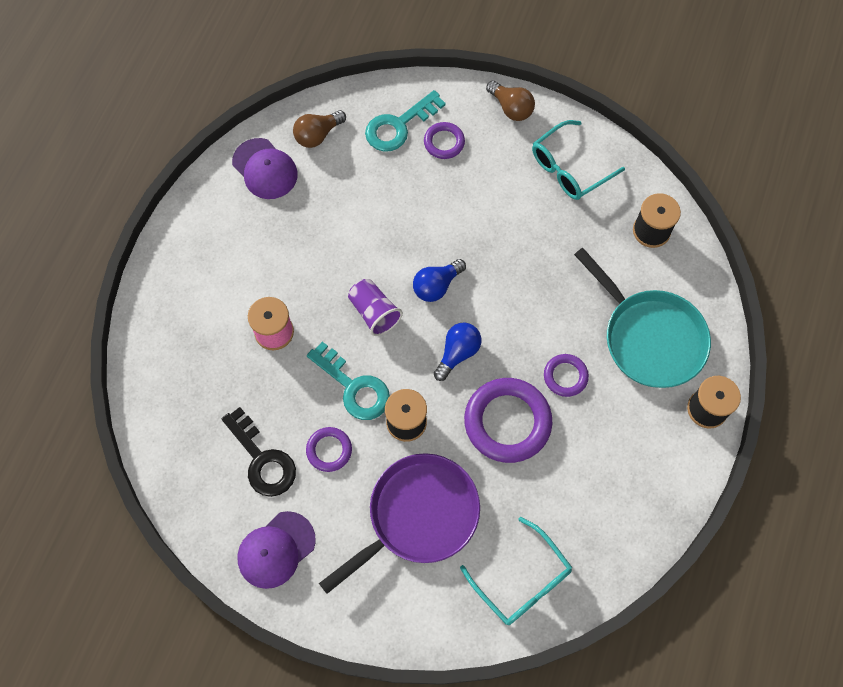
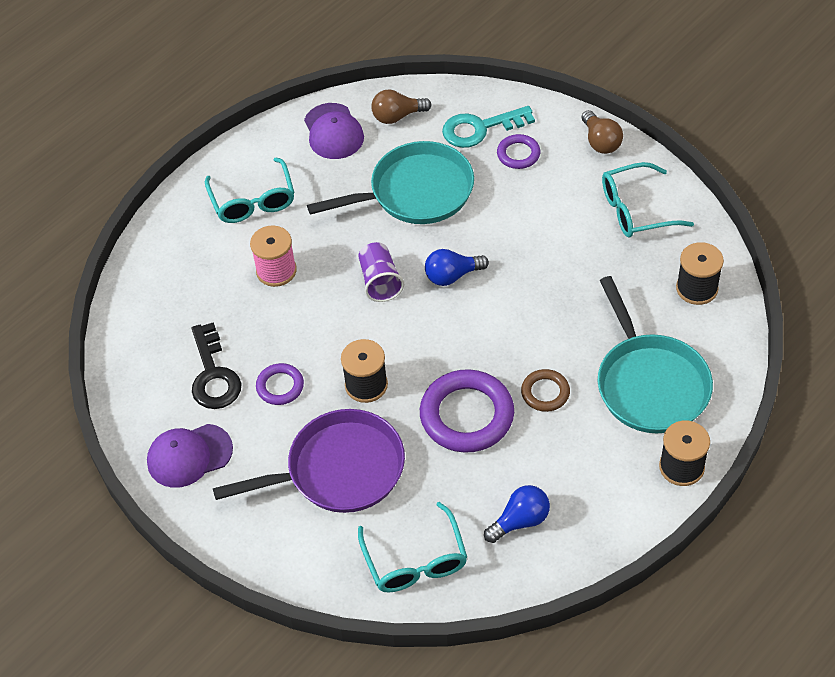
camera: 25 degrees right, 15 degrees down
(220, 265) = (253, 201): none -> turquoise glasses
(354, 387) = (330, 339): turquoise key -> none
(368, 210) = (415, 192): none -> turquoise pan
(457, 353) = (445, 340): blue light bulb -> blue light bulb (520, 521)
(565, 376) = (545, 392): purple ring -> brown ring

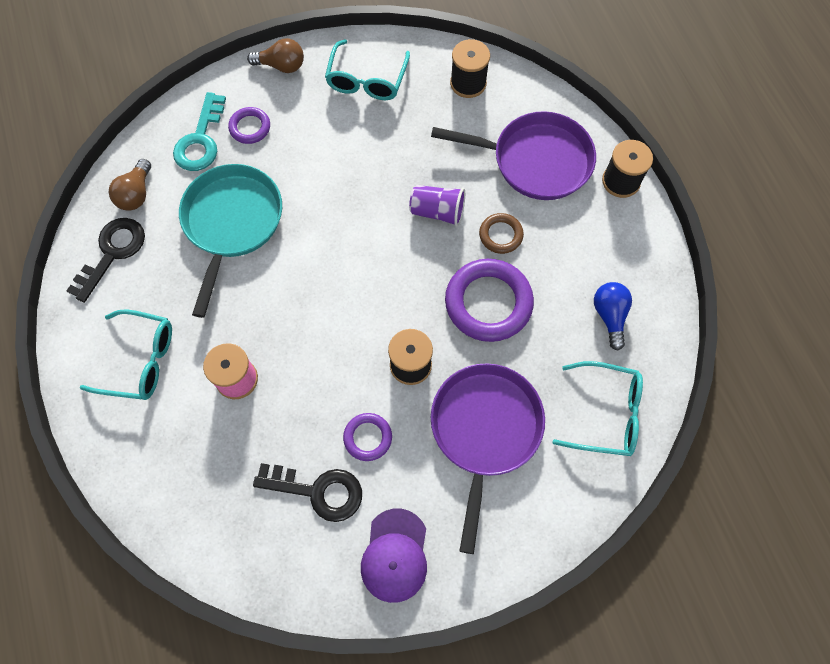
camera: 65 degrees left, 15 degrees up
(333, 132) = (112, 253): purple cap -> black key
(380, 281) = (308, 299): purple cup -> purple cup (437, 212)
(452, 276) = (341, 241): blue light bulb -> none
(649, 384) = (535, 161): turquoise pan -> purple pan

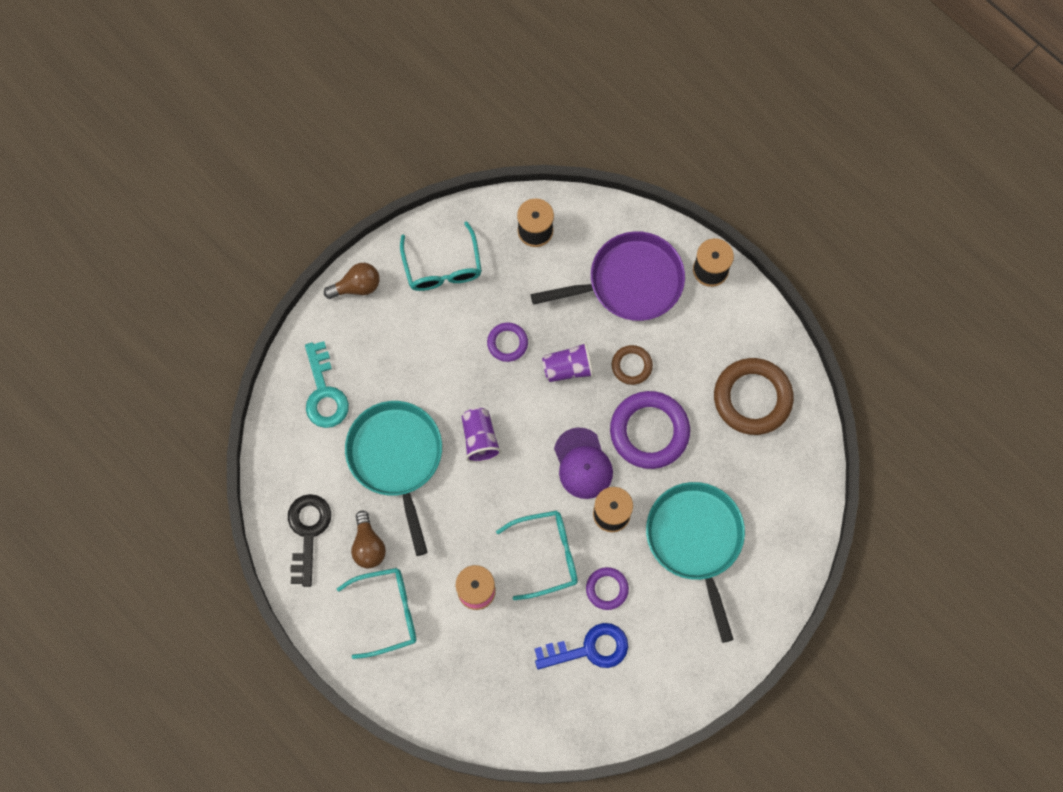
camera: 25 degrees left, 5 degrees up
(136, 194) = (296, 469): brown light bulb -> brown light bulb (368, 545)
(250, 127) = (362, 361): purple ring -> purple ring (507, 343)
(318, 491) = (589, 649): black key -> blue key
(319, 239) = (480, 439): none -> purple cup
(395, 555) = (673, 669): purple cap -> purple cap (583, 463)
(485, 430) = (696, 540): purple pan -> turquoise pan
(606, 413) = (784, 482): turquoise glasses -> turquoise glasses (546, 555)
(609, 316) = (752, 398): blue light bulb -> brown ring

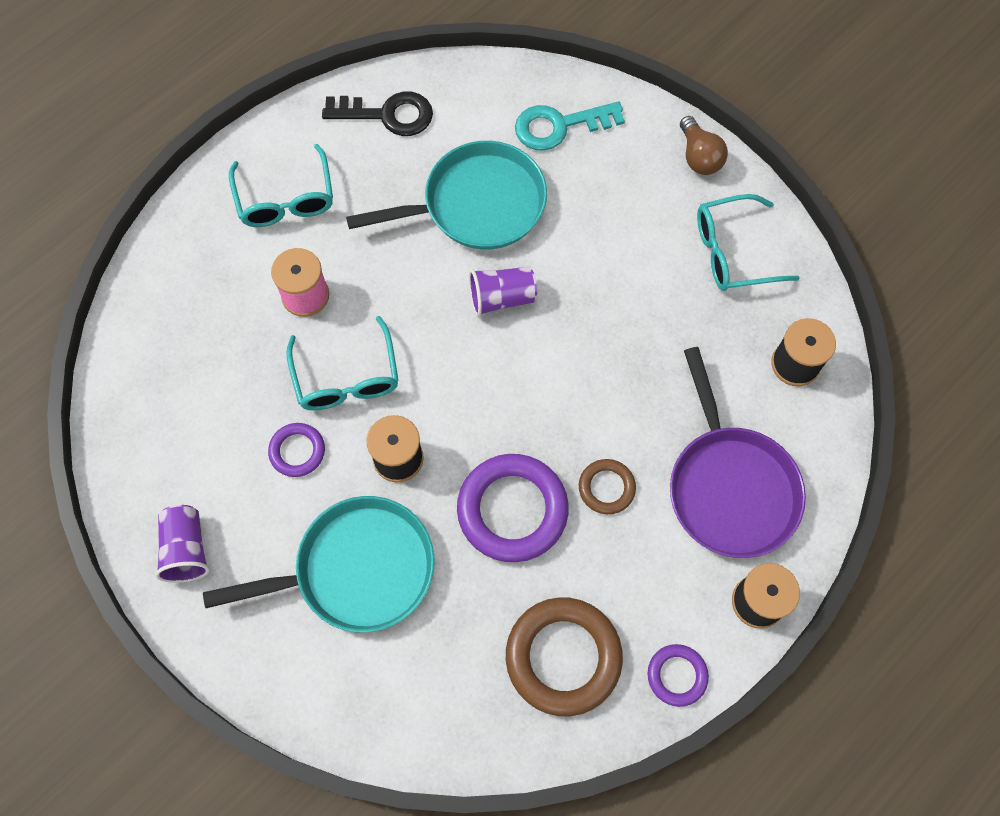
camera: 90 degrees right, 5 degrees down
(368, 545) = (368, 177): brown light bulb -> none
(507, 343) = (632, 330): purple ring -> purple ring (677, 675)
(568, 368) = (600, 405): purple cup -> purple cup (186, 549)
(583, 463) = (467, 422): purple cap -> none
(589, 649) = (220, 428): blue key -> none

